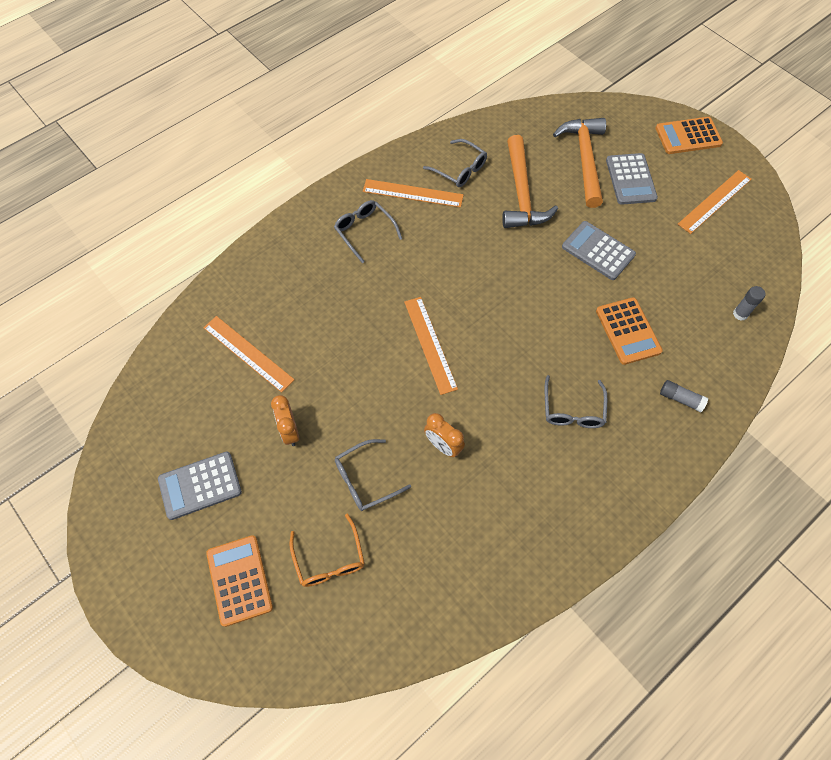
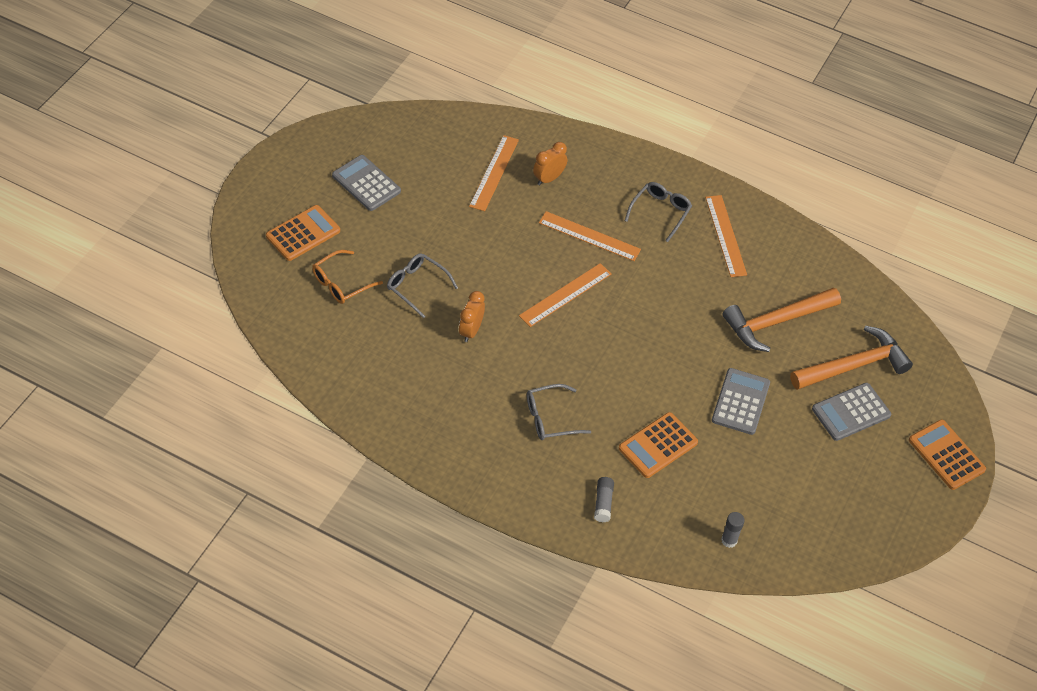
camera: 65 degrees right, 10 degrees down
(290, 431) = (436, 223): orange clock -> orange clock (548, 179)
(460, 169) = (776, 264): grey glasses -> none
(715, 201) = (866, 495): orange ruler -> orange ruler (589, 236)

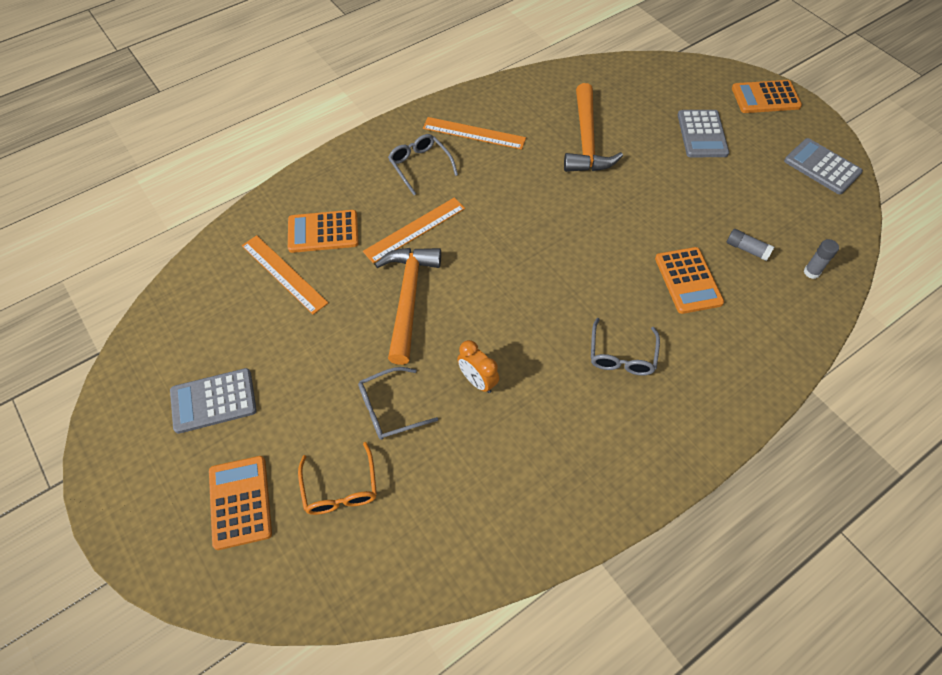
camera: 60 degrees left, 5 degrees up
(548, 179) = (323, 232): orange clock -> orange calculator
(565, 295) = (475, 278): orange ruler -> none
(603, 503) = (741, 353): grey glue stick -> grey glue stick (747, 249)
(740, 402) = (662, 200): grey calculator -> grey calculator (822, 167)
(854, 365) = (655, 112): orange hammer -> orange hammer (408, 298)

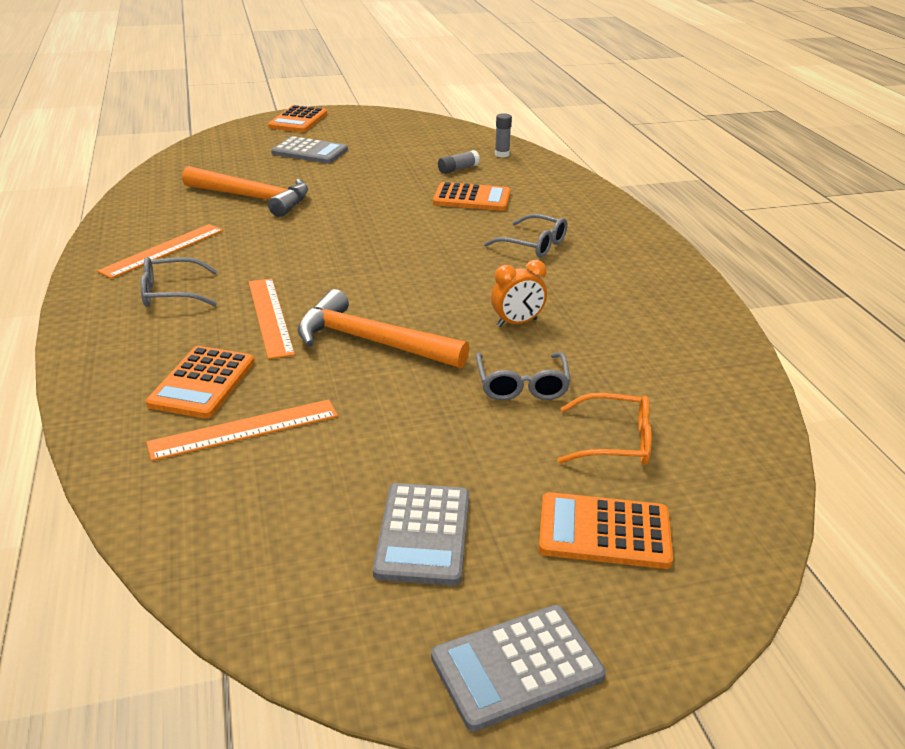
camera: 70 degrees left, 25 degrees down
(822, 167) = (398, 123): grey calculator -> grey calculator (517, 666)

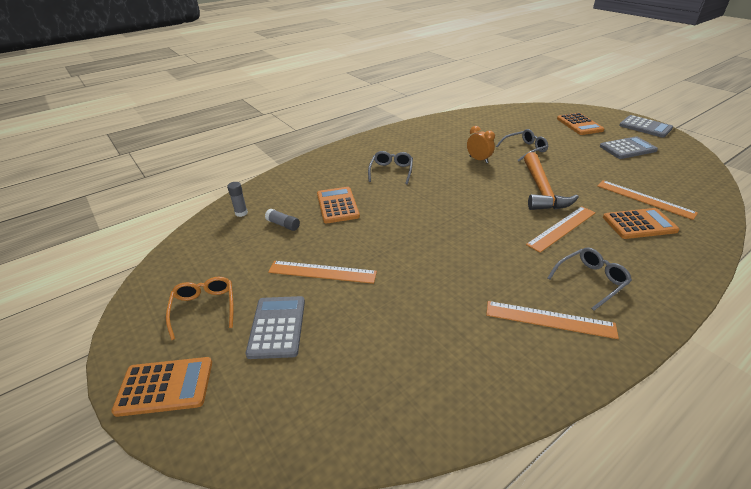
camera: 110 degrees left, 5 degrees up
(171, 293) = (591, 280): grey glasses -> grey glasses turned 90 degrees counterclockwise
(253, 198) = (414, 314): orange hammer -> none
(357, 174) = (322, 272): none -> orange ruler
(615, 442) = (534, 129): orange glasses -> orange glasses (204, 308)

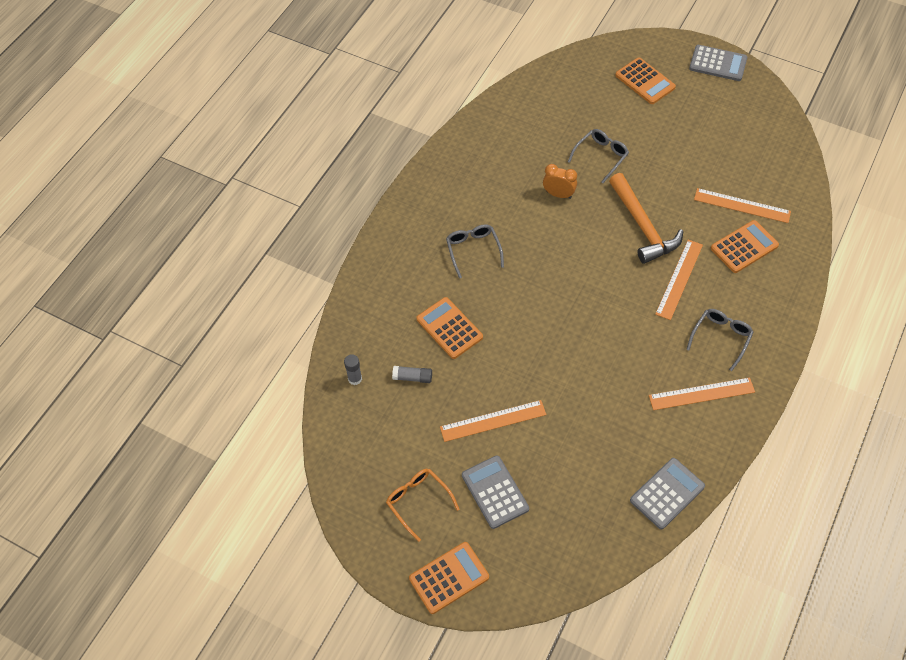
camera: 25 degrees left, 20 degrees up
(627, 148) = (708, 117): grey calculator -> grey calculator (667, 493)

